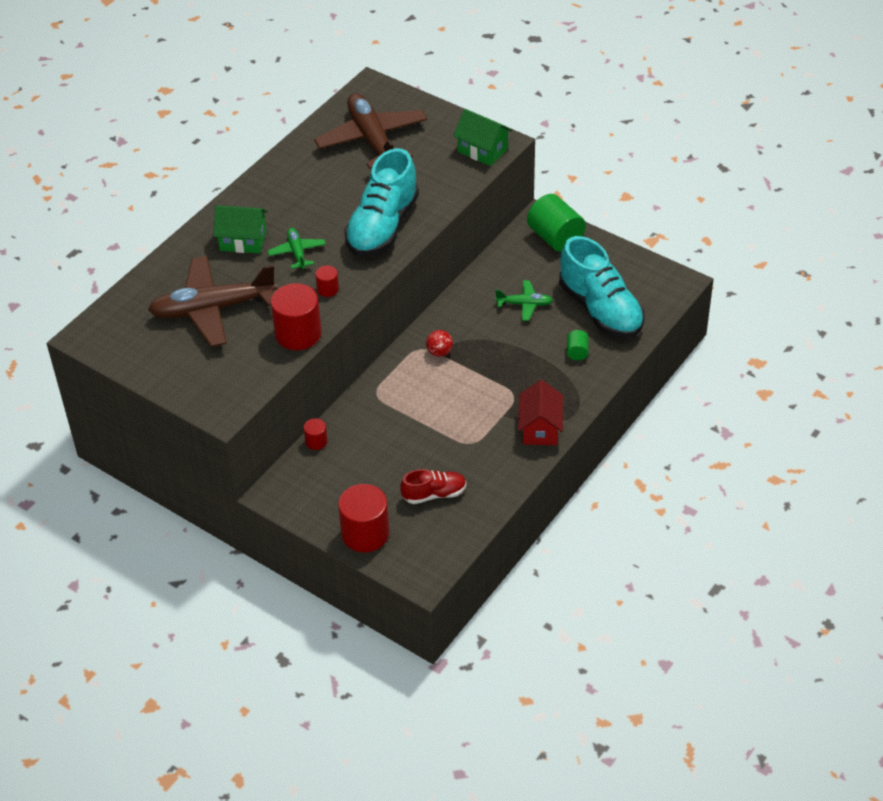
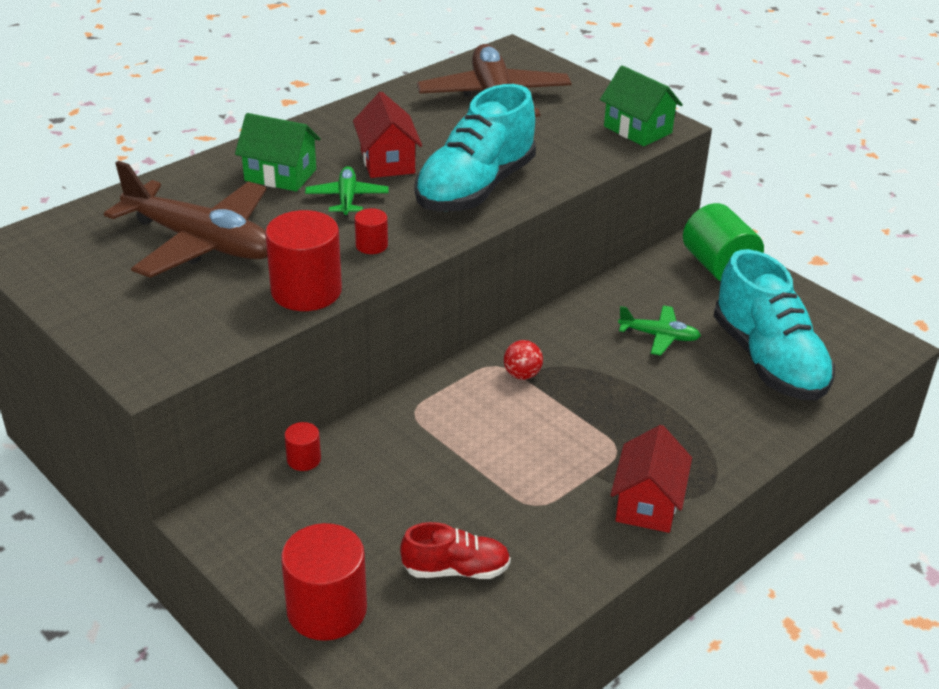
camera: 10 degrees right, 10 degrees down
(212, 309) = (201, 242): brown plane -> brown plane turned 150 degrees counterclockwise
(314, 214) = (387, 161): none -> red house
(577, 352) = (724, 409): green cylinder -> none

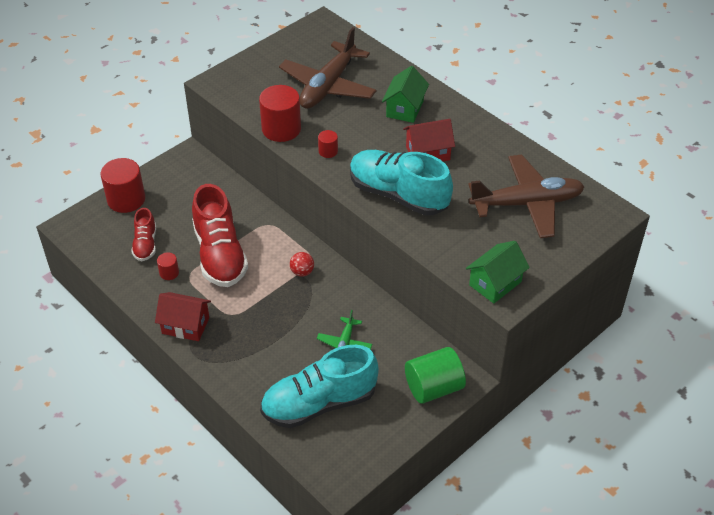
camera: 90 degrees right, 10 degrees up
(304, 459) = (230, 183): red cylinder -> red cylinder (169, 273)
(347, 198) = (380, 138): green plane -> none
(484, 467) = (220, 254): none -> red shoe

